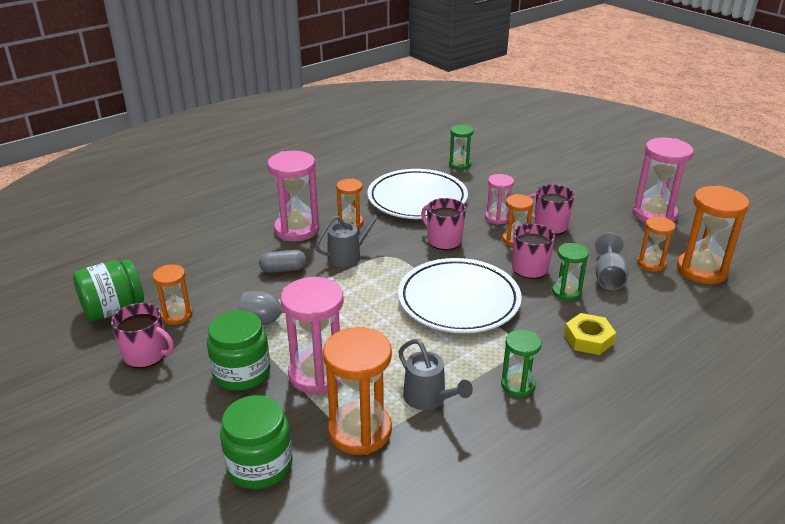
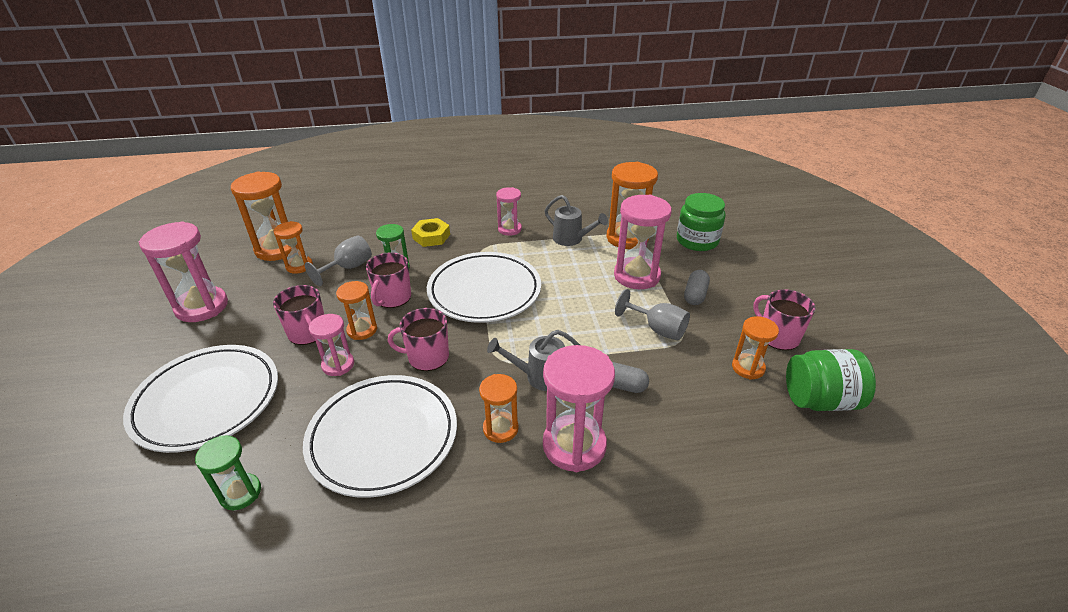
camera: 150 degrees left, 5 degrees up
(242, 373) = (695, 295): green jar -> grey capsule
(429, 399) = (571, 239): grey watering can -> grey watering can turned 135 degrees clockwise
(443, 240) = (427, 357): pink mug -> pink mug turned 105 degrees clockwise
(518, 385) = (509, 229): green hourglass -> pink hourglass
(542, 181) = (207, 401): none -> white plate

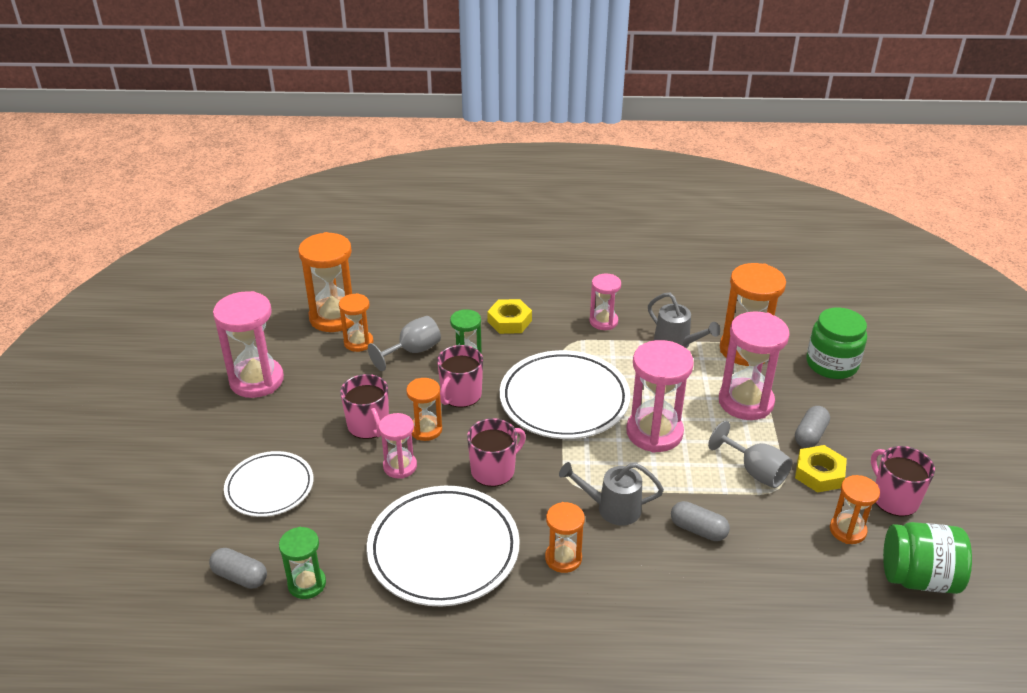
camera: 10 degrees right, 0 degrees up
(167, 496) = (240, 577): none -> grey capsule
(207, 401) = (269, 487): white plate -> white plate, size x0.62
(427, 357) = (494, 470): pink mug -> pink mug turned 135 degrees clockwise
(574, 445) = (637, 586): pink hourglass -> pink hourglass (654, 432)
(711, 324) = (819, 473): none -> yellow nut

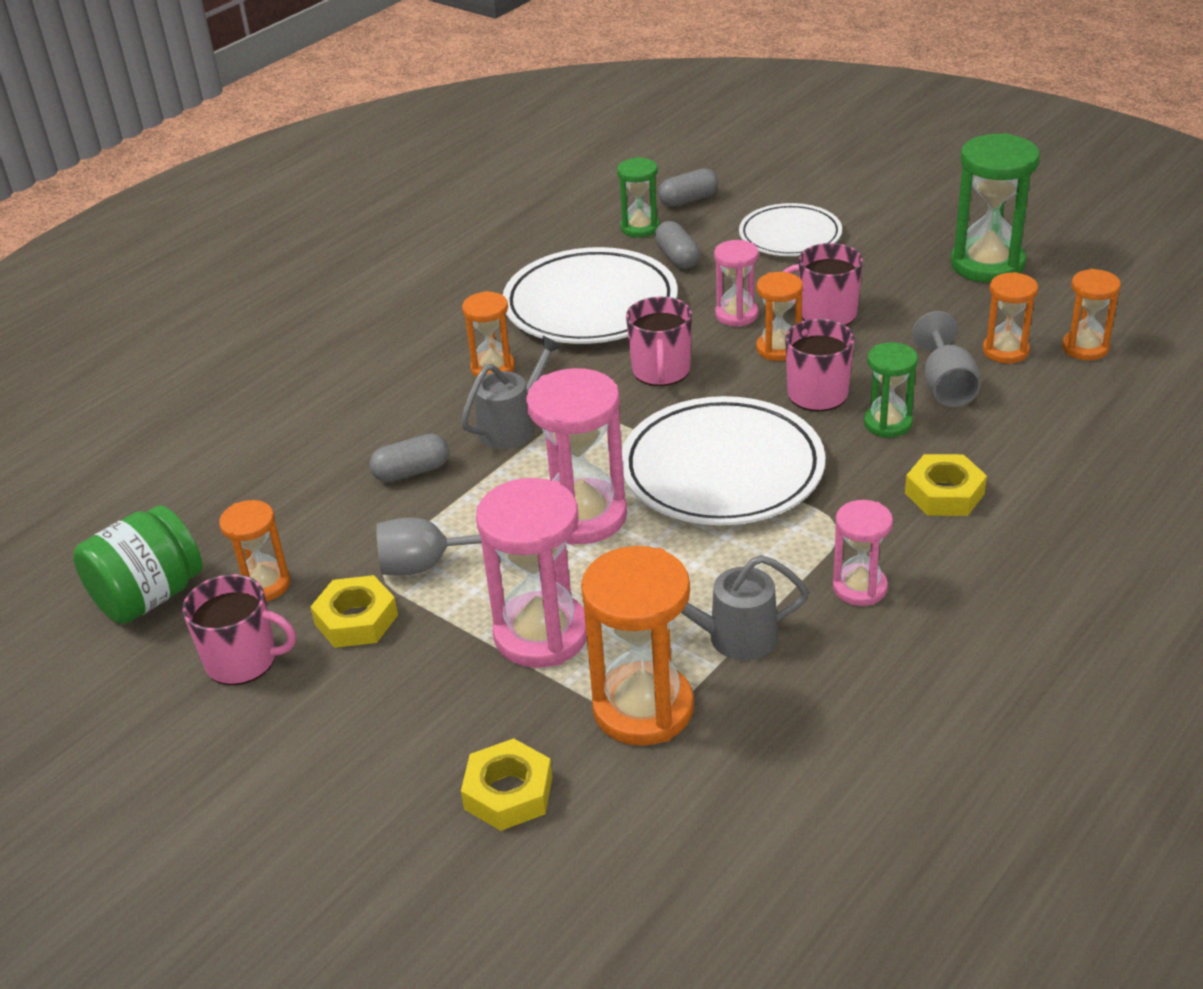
camera: 130 degrees right, 0 degrees up
(256, 380) = (987, 264): pink hourglass -> green hourglass
(334, 317) = (1085, 348): orange hourglass -> orange hourglass, size x0.58
(810, 435) = (417, 657): grey capsule -> grey capsule (677, 257)
(831, 364) = (508, 793): green jar -> yellow nut

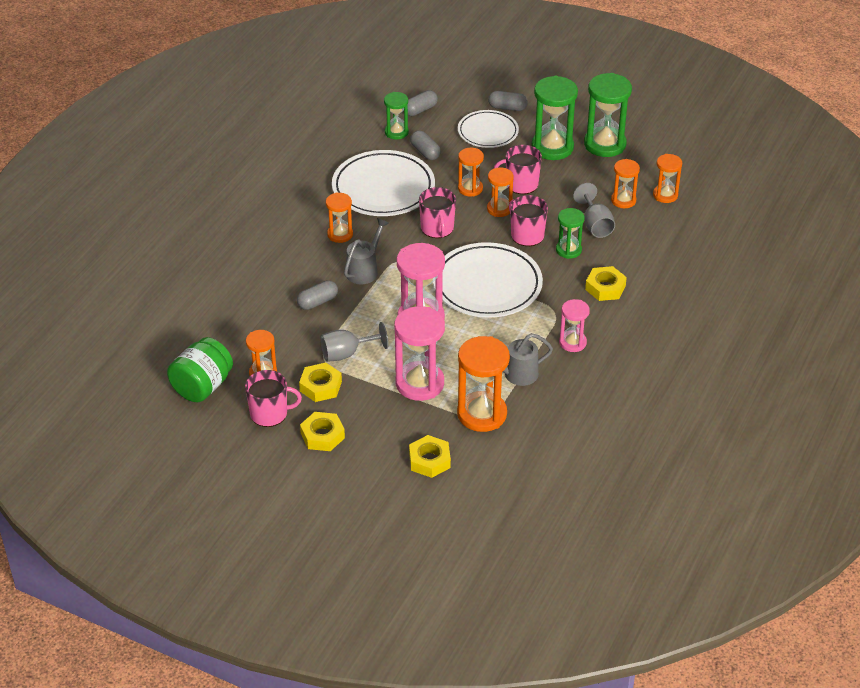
camera: 15 degrees left, 5 degrees up
(321, 715) = (322, 435): none -> yellow nut
(736, 315) = (470, 189): pink hourglass -> orange hourglass
(832, 204) = (507, 108): none -> grey capsule
(894, 263) = (552, 147): none -> green hourglass

